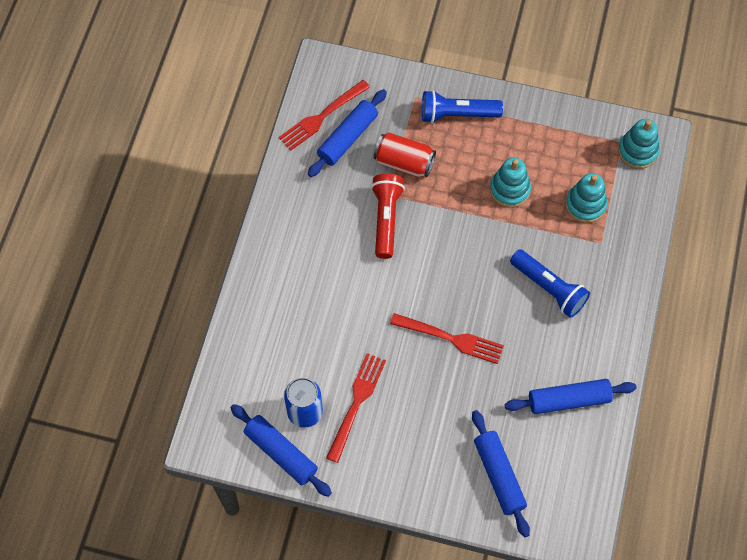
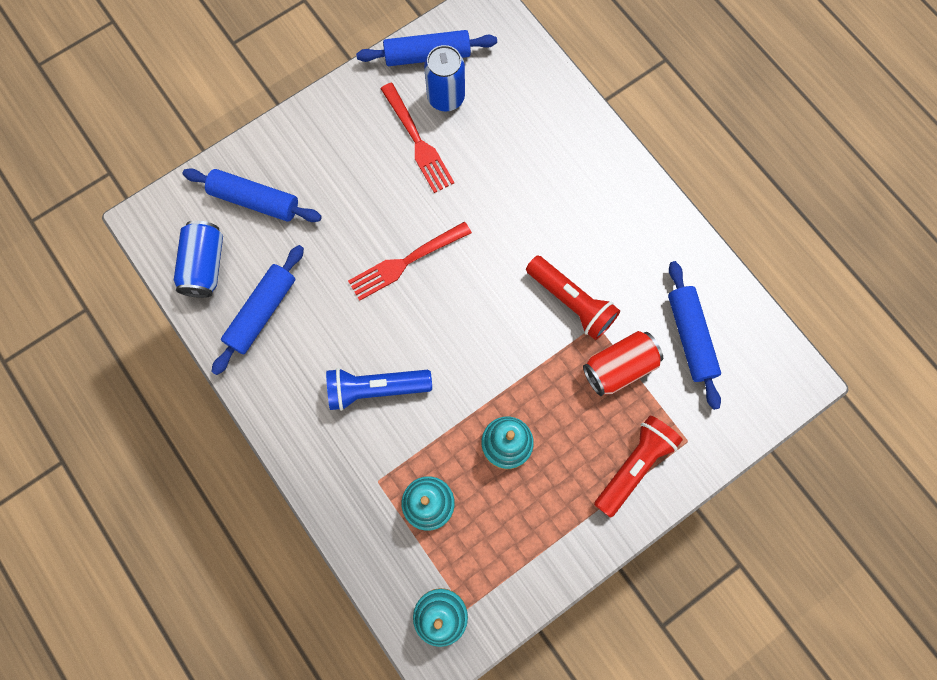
camera: 130 degrees right, 10 degrees up
(321, 117) = (734, 331): red fork -> none
(457, 114) = (634, 466): blue flashlight -> red flashlight
(574, 466) = (205, 266): none -> blue can

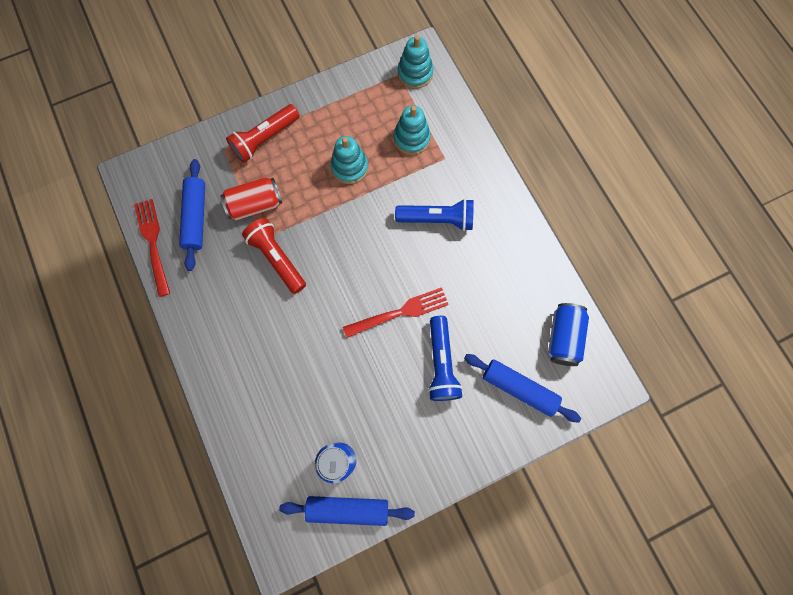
camera: 170 degrees left, 0 degrees up
(261, 312) = (519, 291): blue rolling pin -> none
(348, 213) = (441, 363): none -> blue flashlight
(417, 142) = (372, 419): red fork -> red fork (153, 243)

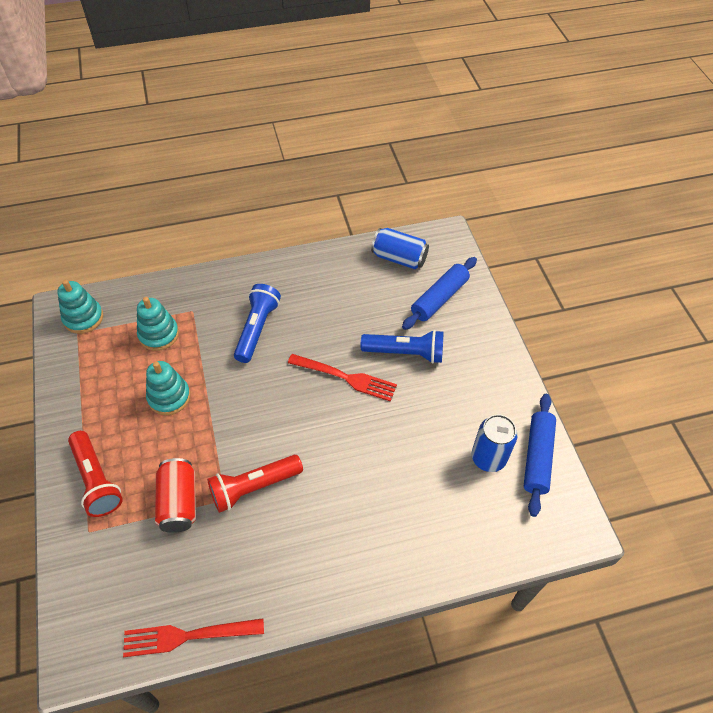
camera: 80 degrees left, 20 degrees down
(196, 217) = (171, 576): blue rolling pin -> none
(400, 312) = (346, 378): red fork -> red fork turned 120 degrees clockwise

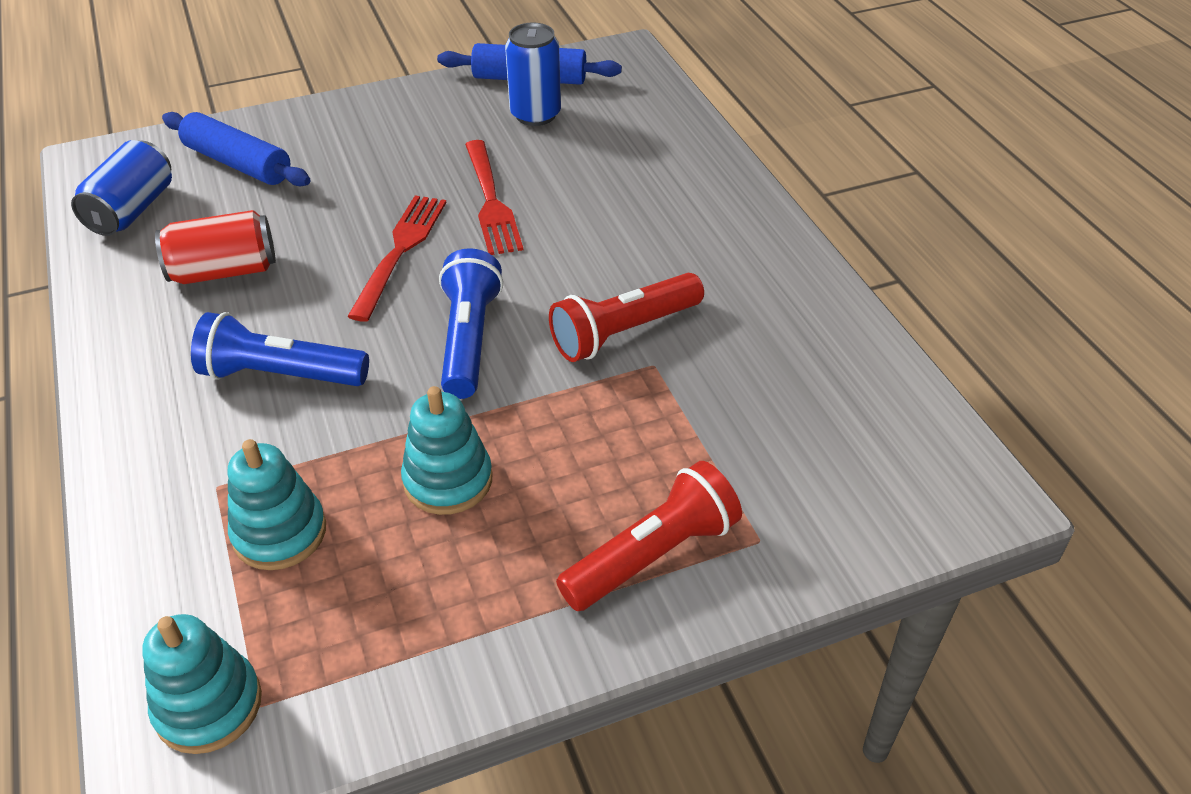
camera: 95 degrees left, 10 degrees down
(179, 502) = (672, 421): red can -> red can (224, 271)
(187, 636) = (886, 370): red fork -> red fork (491, 202)
(254, 487) = (624, 332): red flashlight -> red flashlight turned 90 degrees clockwise
(405, 353) = (350, 193): blue flashlight -> blue flashlight (469, 340)

